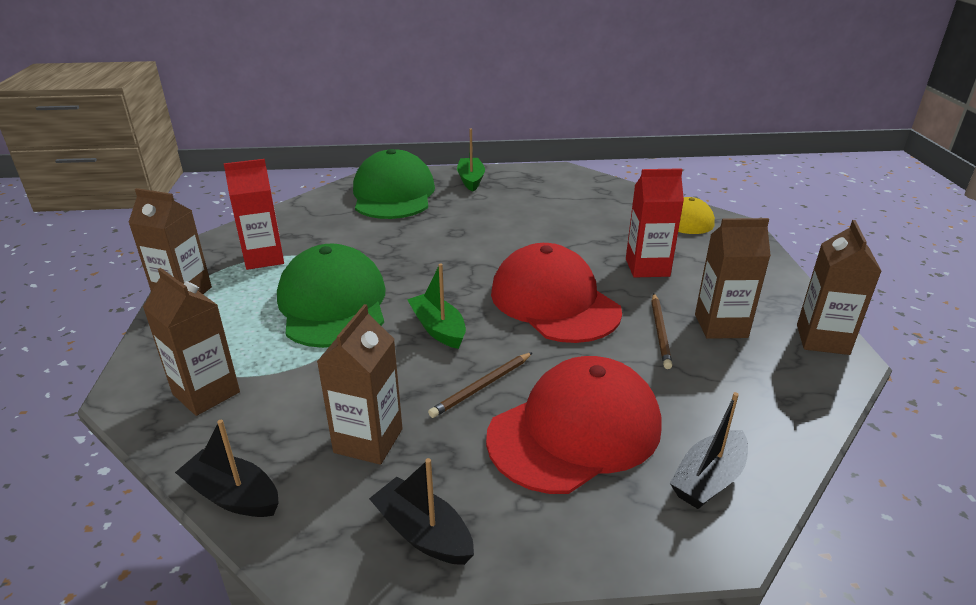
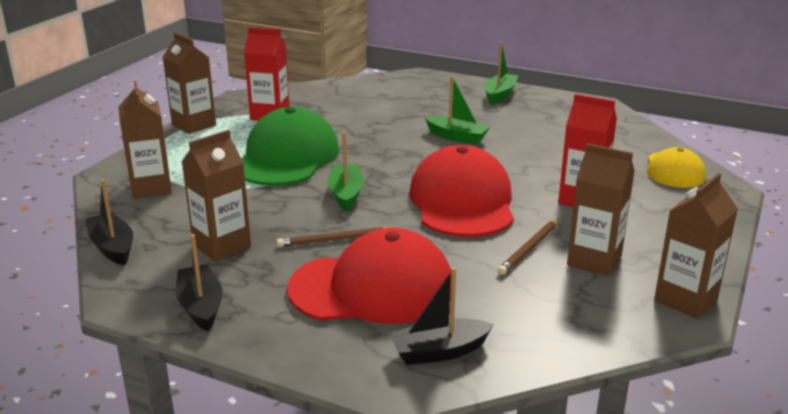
camera: 30 degrees right, 5 degrees down
(393, 194) = (418, 92): green cap -> none
(478, 233) = (456, 137): none -> green boat

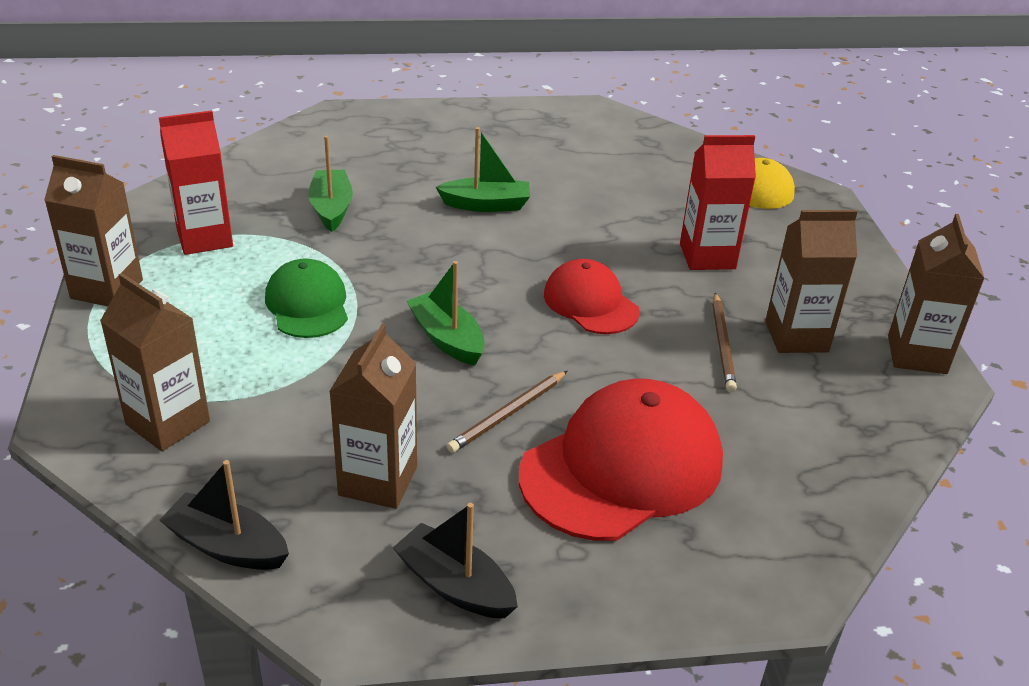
camera: 35 degrees left, 10 degrees up
(287, 157) = (307, 304): green cap -> green cap, size x0.58
(439, 351) = (774, 523): black boat -> none
(462, 202) = (590, 303): red cap -> red cap, size x0.58
(500, 95) = (470, 122): green boat -> green boat (331, 208)

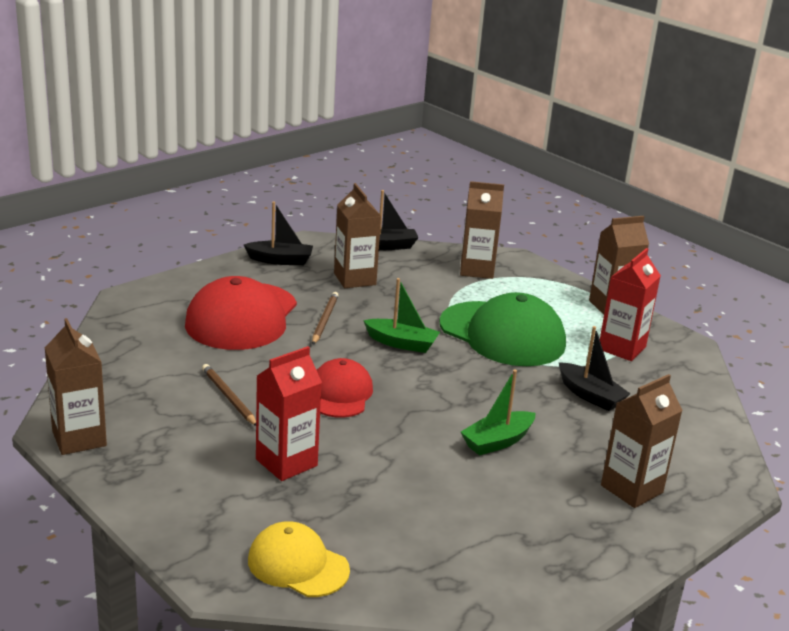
camera: 145 degrees right, 10 degrees down
(307, 304) = (502, 334): green cap -> green cap, size x1.73
(331, 208) = (590, 395): green boat -> black boat
(590, 303) = (340, 394): red cap -> red cap turned 105 degrees counterclockwise
(796, 336) = (178, 421): brown carton -> brown carton (631, 489)

